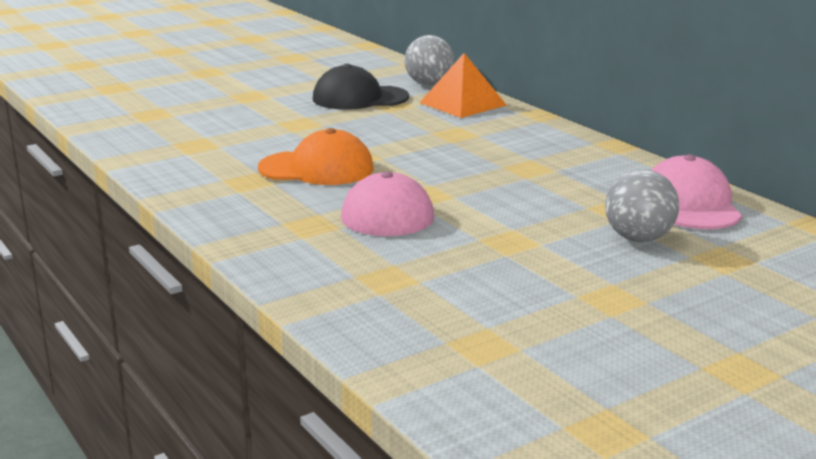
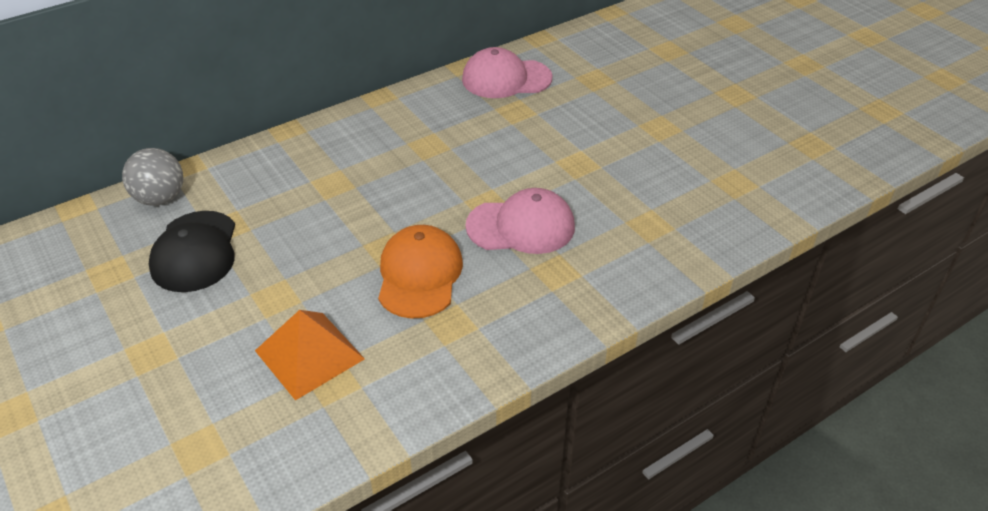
camera: 90 degrees left, 20 degrees up
(463, 104) = (240, 176): orange pyramid -> orange pyramid (309, 354)
(638, 238) = (567, 107): grey ball -> none

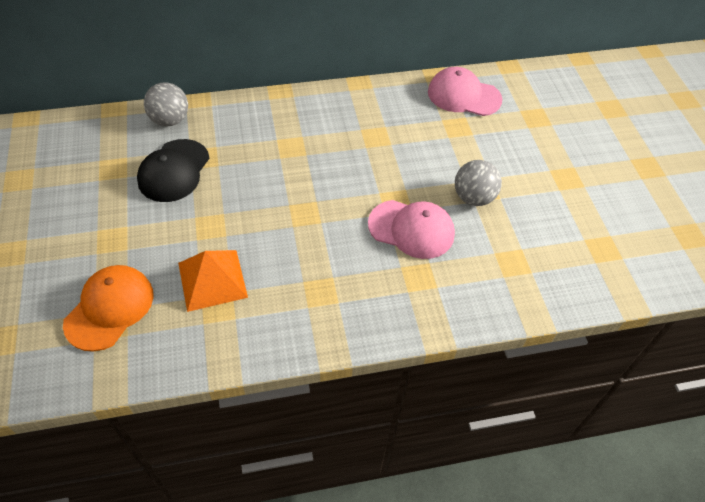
camera: 20 degrees right, 10 degrees up
(419, 275) = (317, 244): orange cap -> orange cap (110, 308)
(572, 175) = (473, 198): none -> grey ball

